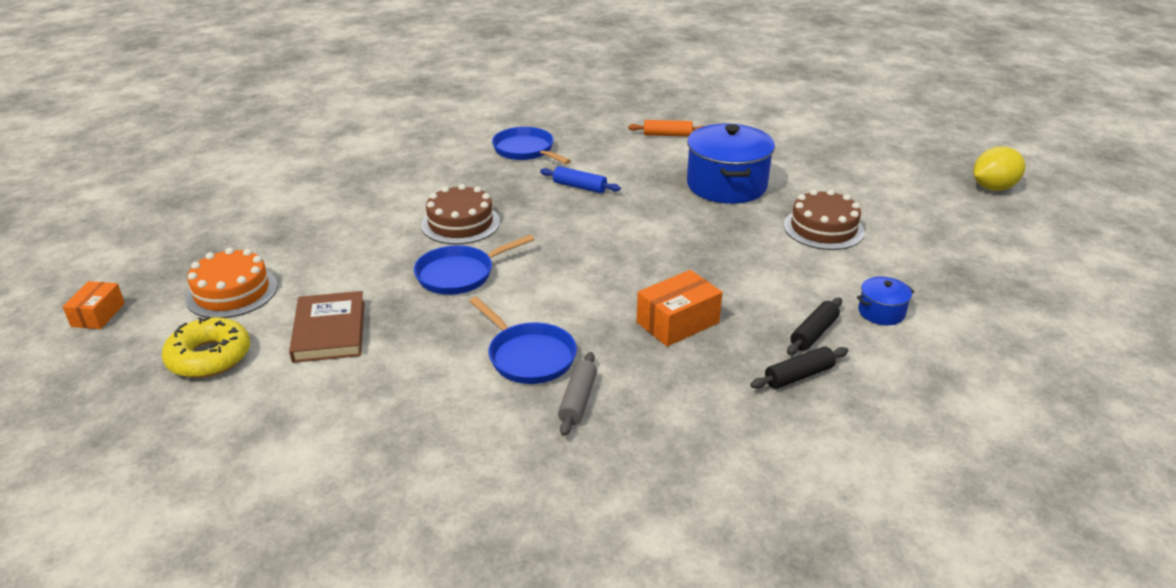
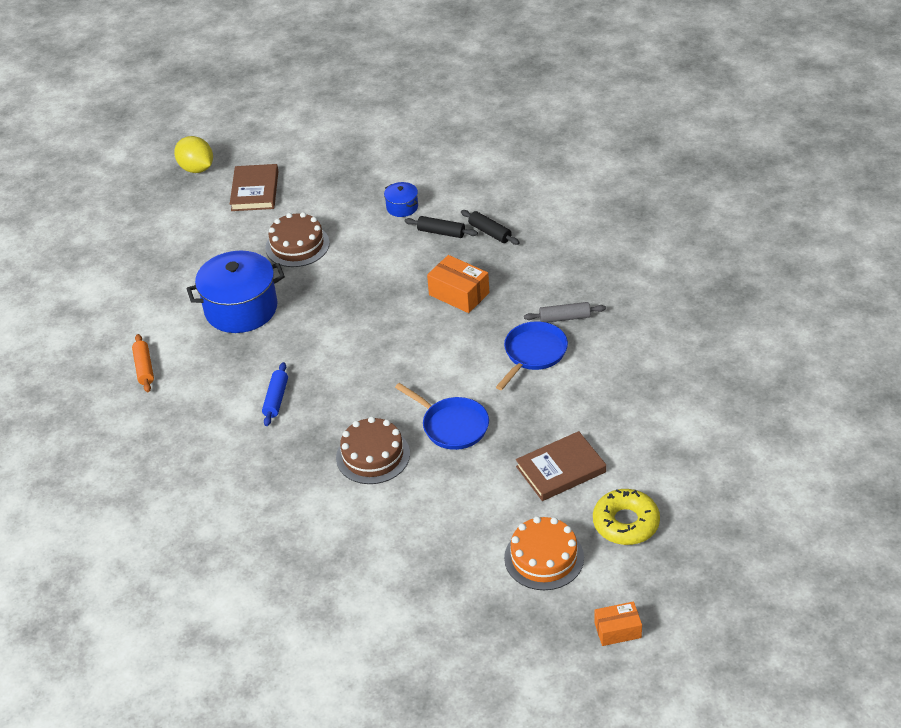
camera: 105 degrees left, 10 degrees up
(526, 150) = (210, 460): blue pan -> none
(941, 216) = (255, 191): none -> brown book

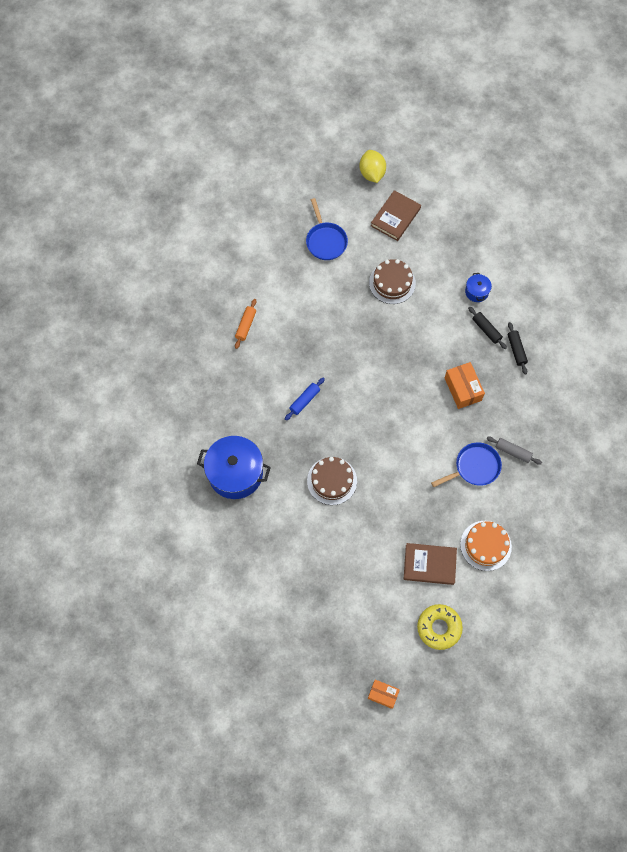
camera: 30 degrees right, 25 degrees up
(241, 309) = (327, 314): blue pot -> blue pot (235, 473)
(452, 425) = (390, 489): blue pan -> blue pan (325, 241)
(544, 557) = (377, 619): orange cake -> orange cake (485, 545)

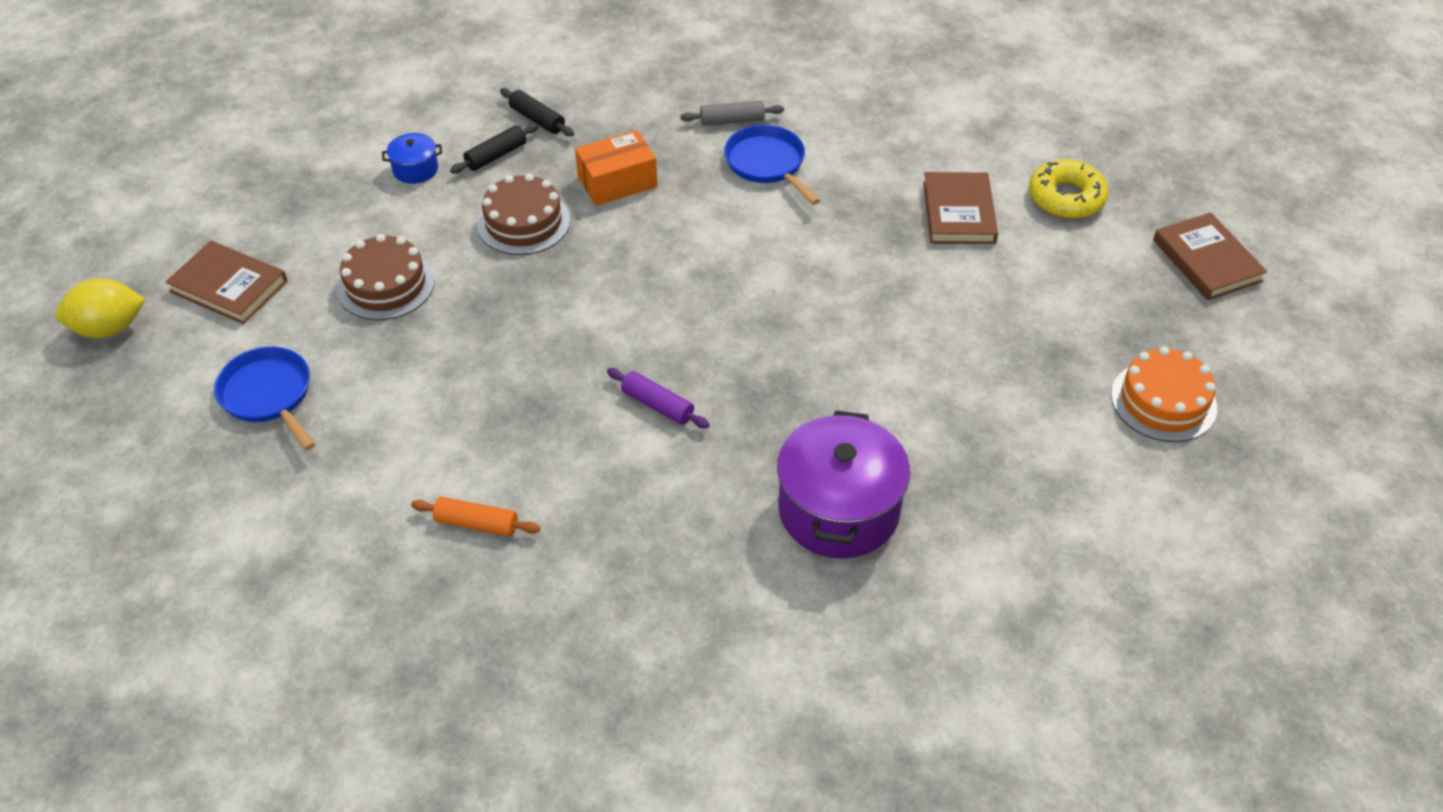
camera: 95 degrees left, 20 degrees down
(235, 473) = (838, 510): blue pot -> purple pot
(304, 401) = (657, 405): blue rolling pin -> purple rolling pin
(325, 241) = (269, 396): blue pan -> blue pan turned 105 degrees counterclockwise
(332, 481) = (827, 351): brown cake -> brown cake (523, 222)
(383, 694) = (1206, 260): orange box -> brown book
(485, 545) = (906, 148): orange cake -> orange cake (1163, 401)
(513, 452) = (732, 121): grey rolling pin -> grey rolling pin turned 60 degrees clockwise
(516, 350) = (537, 119): black rolling pin -> black rolling pin turned 60 degrees clockwise

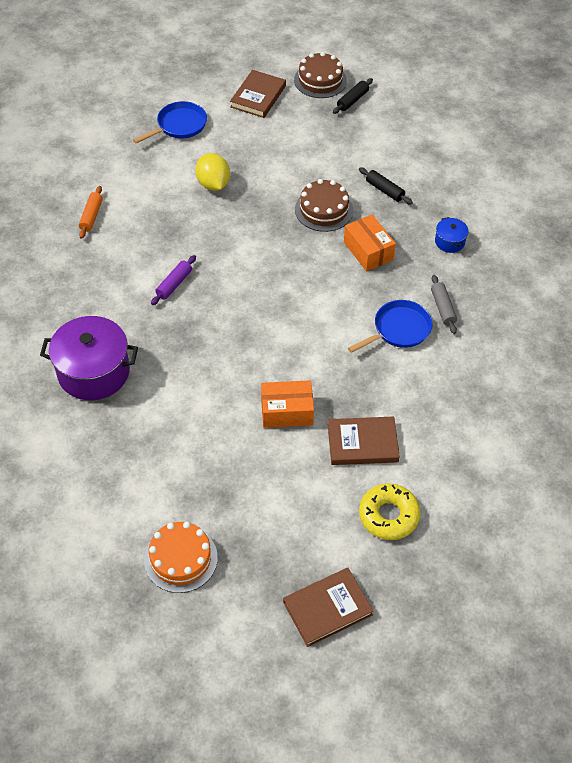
camera: 85 degrees right, 5 degrees up
(109, 328) = (224, 60): yellow lemon -> yellow lemon (213, 184)
(386, 285) = (264, 157): brown cake -> brown cake (320, 80)
(415, 169) = (365, 155): blue pot -> blue pot (449, 242)
(537, 119) = (424, 206): black rolling pin -> black rolling pin (352, 100)
(910, 283) = (287, 411): none -> orange box

